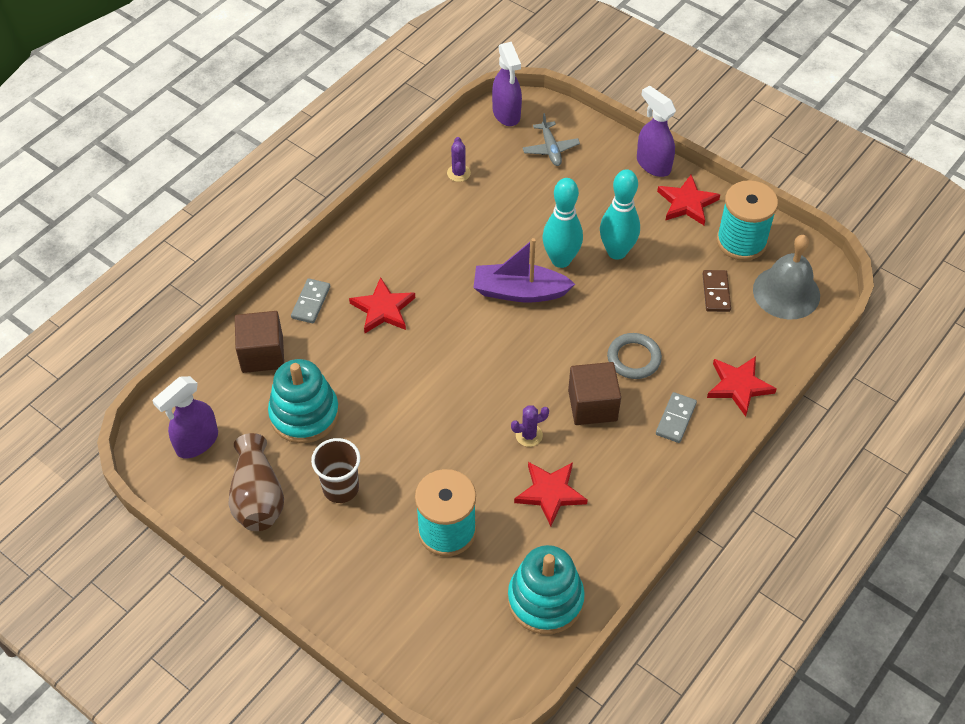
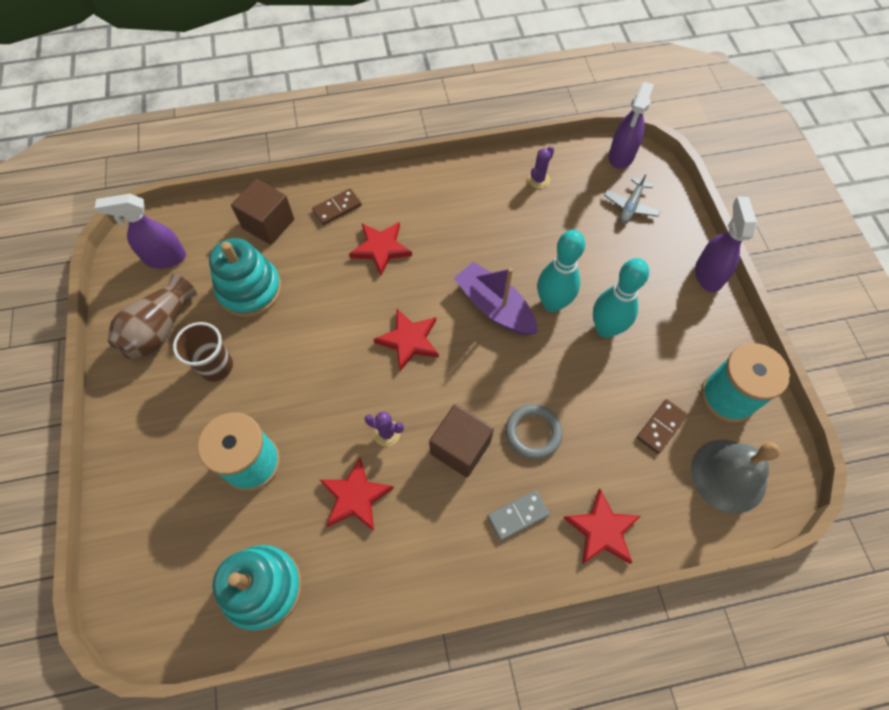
camera: 40 degrees right, 10 degrees up
(311, 302) = (337, 208): grey domino -> brown domino
(687, 203) = (708, 328): red star -> red star (409, 340)

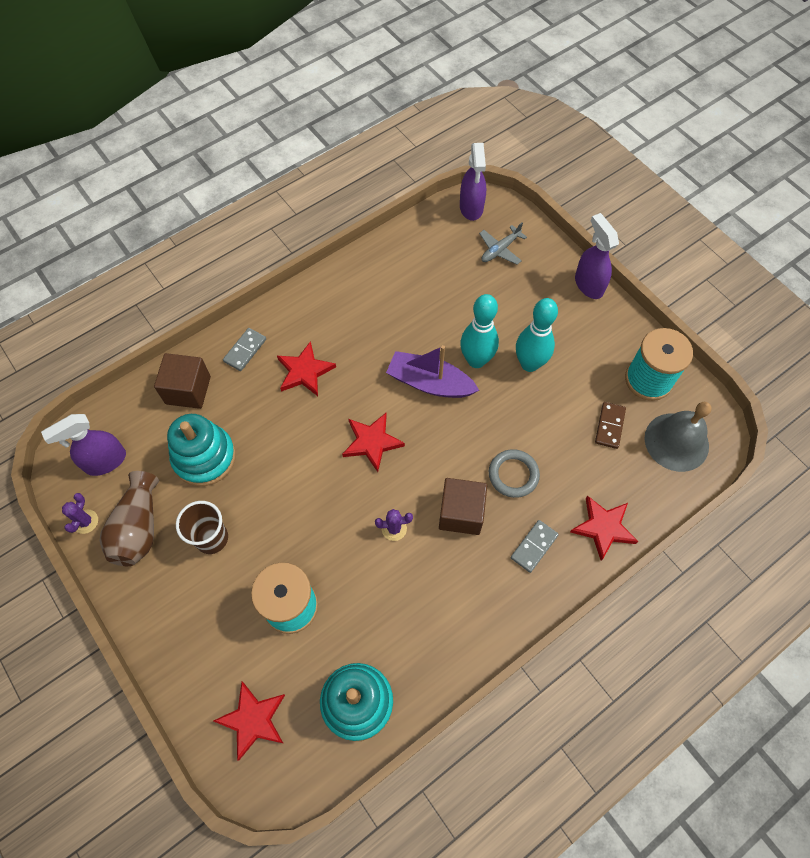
camera: 25 degrees left, 0 degrees up
(337, 208) = (245, 350): brown domino -> grey domino
(355, 496) = (395, 592): red star -> red star (253, 720)
(538, 180) = (411, 255): purple cactus -> purple cactus (85, 521)
(630, 206) = (500, 250): grey plane -> grey plane turned 45 degrees clockwise

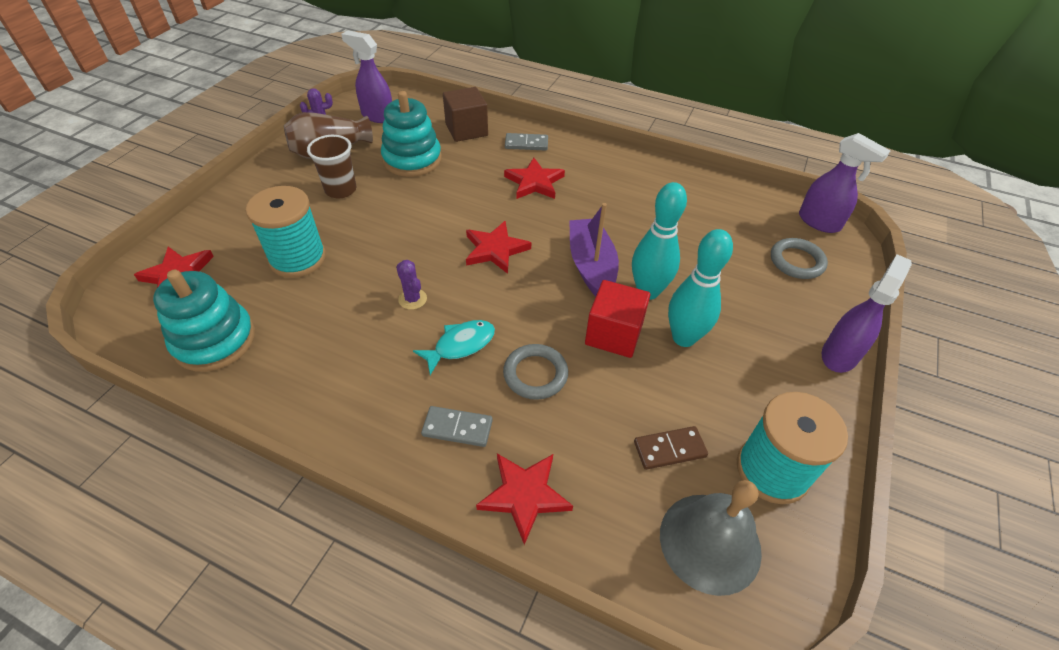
camera: 60 degrees right, 15 degrees down
(461, 513) = (460, 345): brown cube -> turquoise fish
(471, 208) = (819, 222): purple spray bottle -> purple spray bottle turned 105 degrees counterclockwise
(500, 250) = (796, 261): grey plane -> grey ring
(504, 405) = (613, 334): none -> red cube

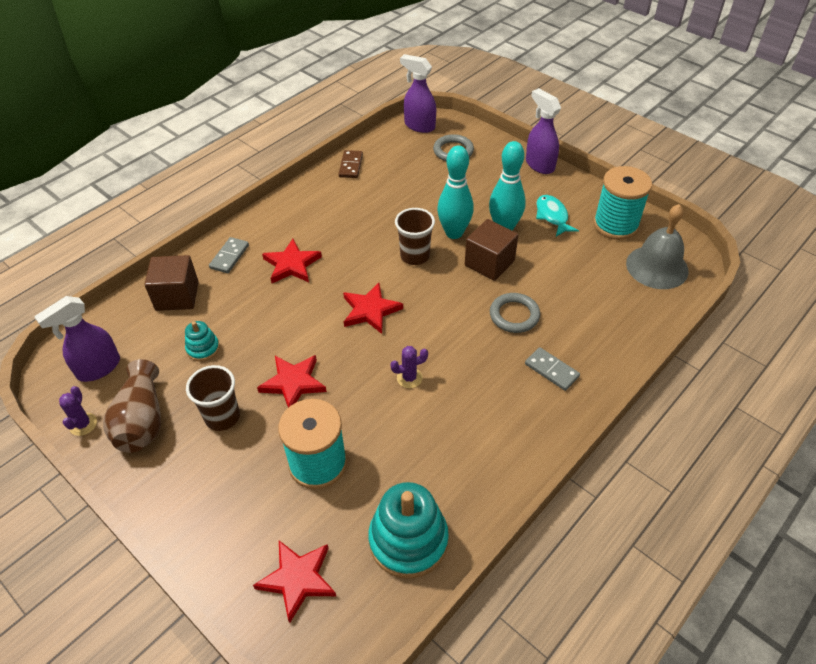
camera: 70 degrees left, 0 degrees up
(412, 159) = (203, 348): turquoise stacking toy -> turquoise stacking toy, size x0.51
(457, 428) = (551, 370): grey domino -> grey domino turned 75 degrees counterclockwise
(460, 345) = (472, 354): turquoise fish -> turquoise fish (552, 216)
(524, 495) = (613, 344): red star -> red star (293, 383)
(591, 266) = (415, 256): purple boat -> brown cup
(613, 334) = (489, 263): red cube -> brown cube
(669, 449) = (592, 264): brown domino -> brown domino (350, 166)
(819, 222) = (419, 126): purple spray bottle -> purple spray bottle turned 120 degrees counterclockwise

